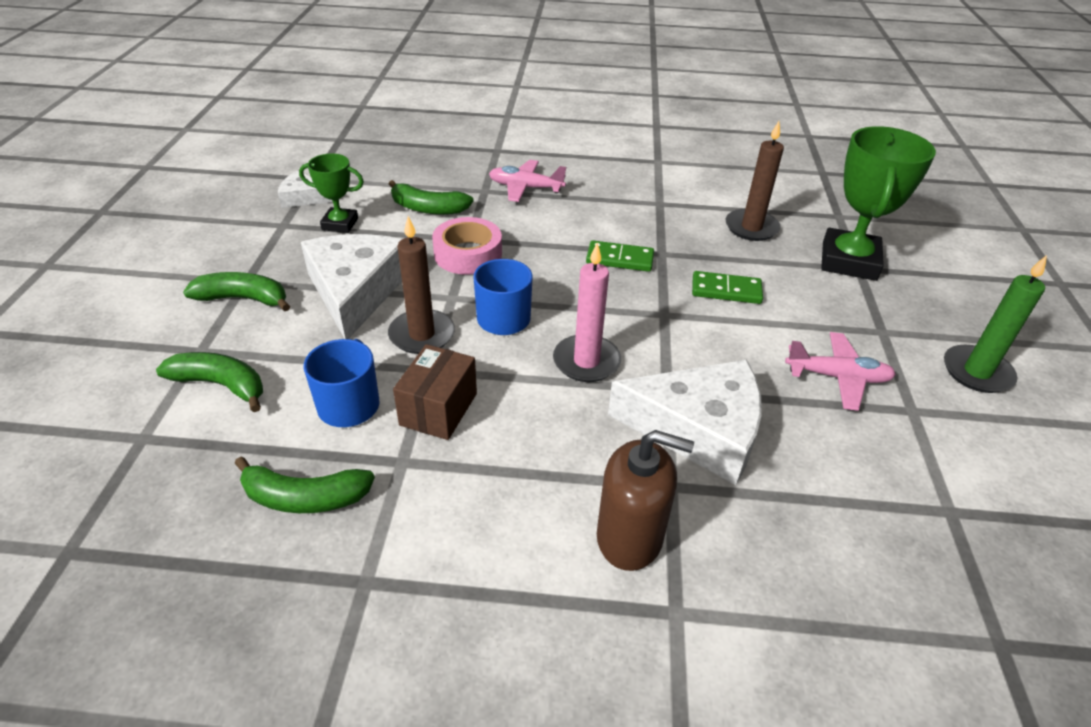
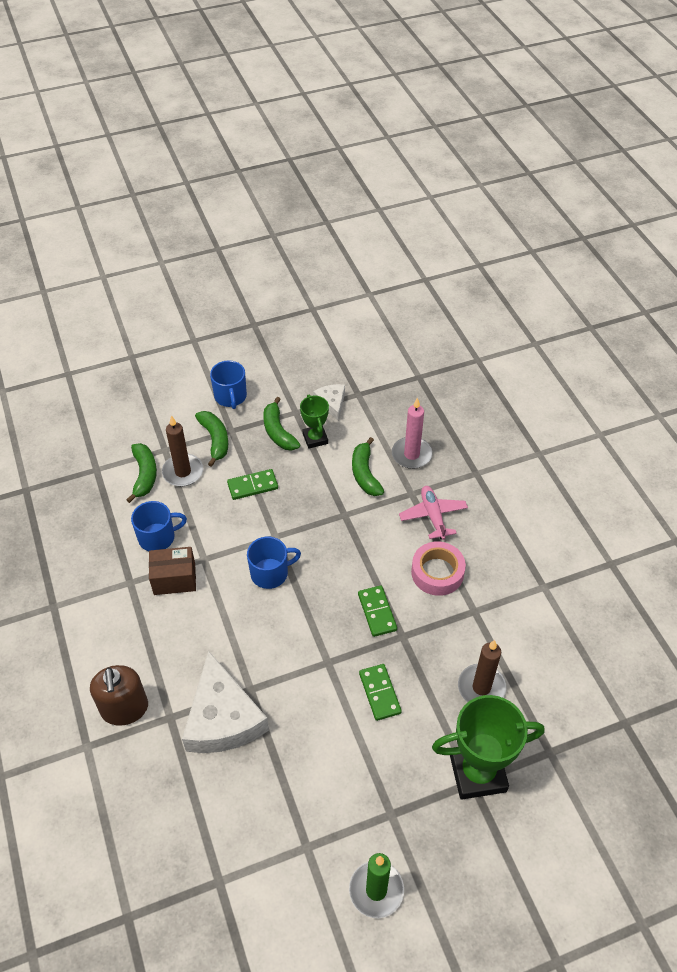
camera: 65 degrees right, 10 degrees up
(190, 264) = (230, 397): none -> blue mug
(305, 498) = (89, 555): green banana -> green banana (278, 432)
(356, 291) = (252, 486): white cheese -> green domino
(422, 335) = (231, 539): brown candle -> brown candle (183, 472)
(468, 254) = (326, 522): pink tape -> pink tape (437, 572)
(586, 361) = (253, 635): pink candle -> pink candle (411, 454)
(837, 377) = (317, 790): pink plane -> none

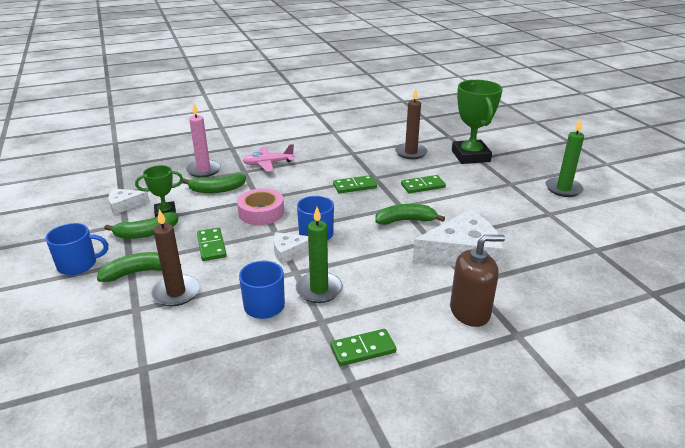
camera: 90 degrees left, 20 degrees down
(89, 614) = (363, 349): none -> green domino
(144, 475) = (170, 322): green banana -> green banana (405, 220)
(174, 579) = (319, 289): brown box -> green candle
(238, 551) = (289, 252): none -> white cheese
(437, 572) = (320, 164): pink tape -> pink tape (261, 212)

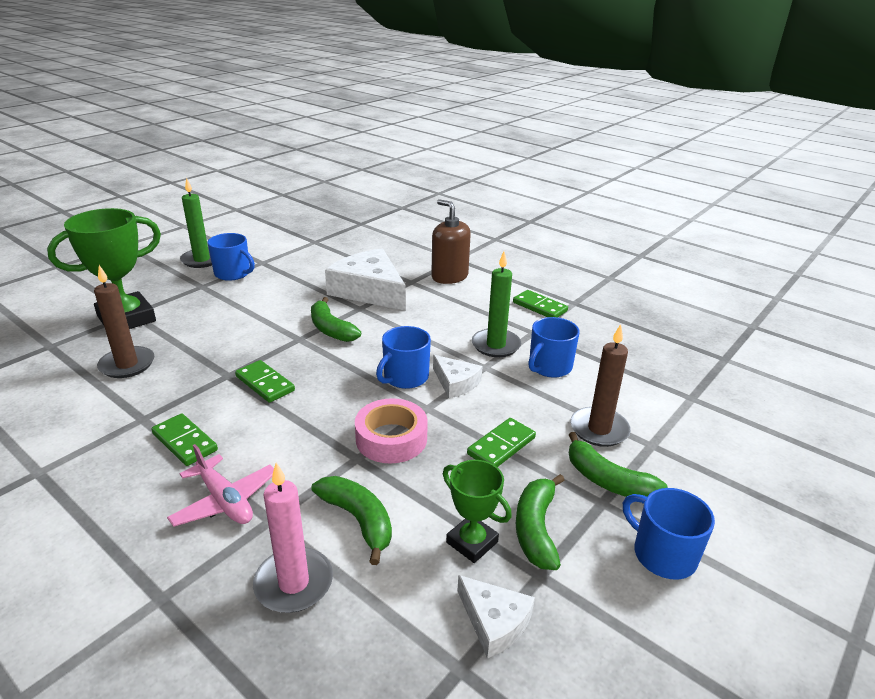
camera: 120 degrees left, 0 degrees up
(146, 233) = (536, 529): green banana -> green banana turned 120 degrees counterclockwise
(423, 186) = (237, 335): green domino -> green domino (185, 442)
(529, 198) = (233, 273): none -> blue mug

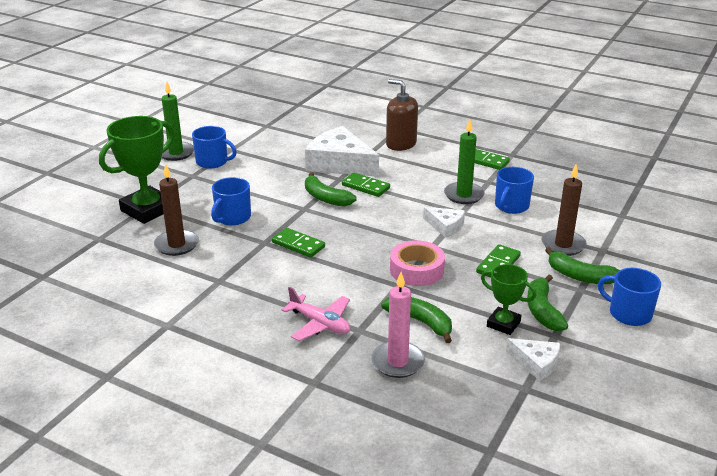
camera: 10 degrees left, 0 degrees up
(185, 442) = (264, 292): green domino -> green domino (366, 187)
(405, 377) = (405, 227): blue mug -> blue mug (232, 217)

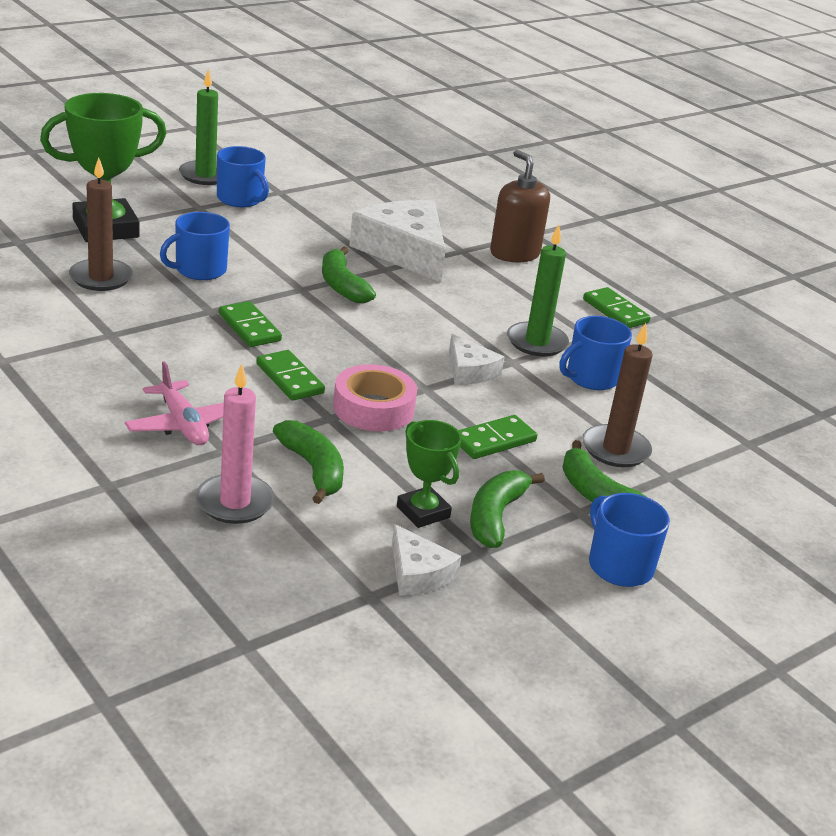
camera: 20 degrees right, 0 degrees up
(366, 187) = (410, 289): green domino -> green domino (290, 378)

